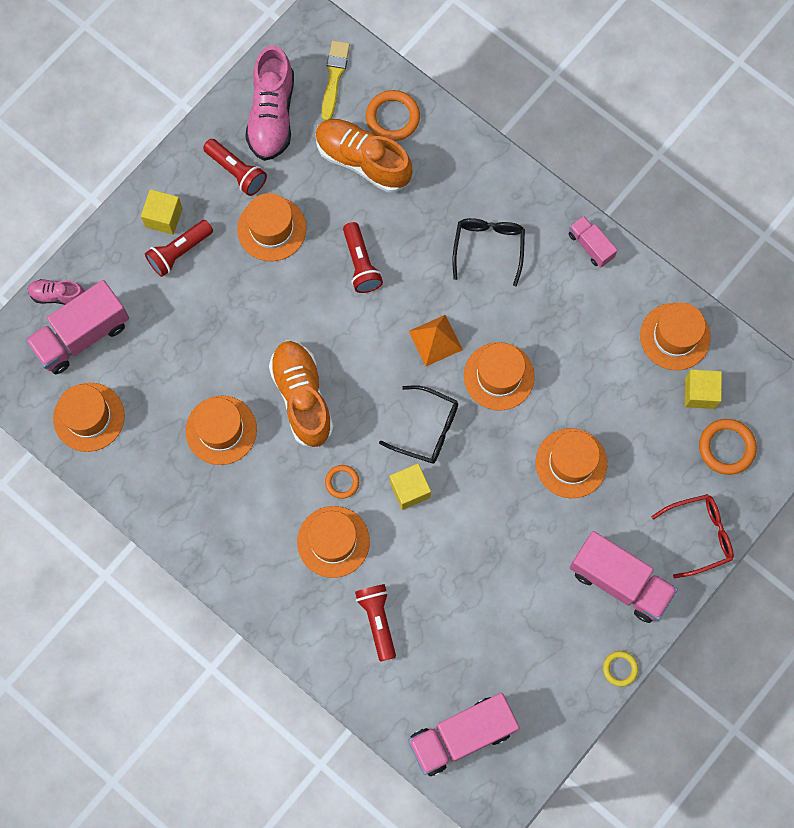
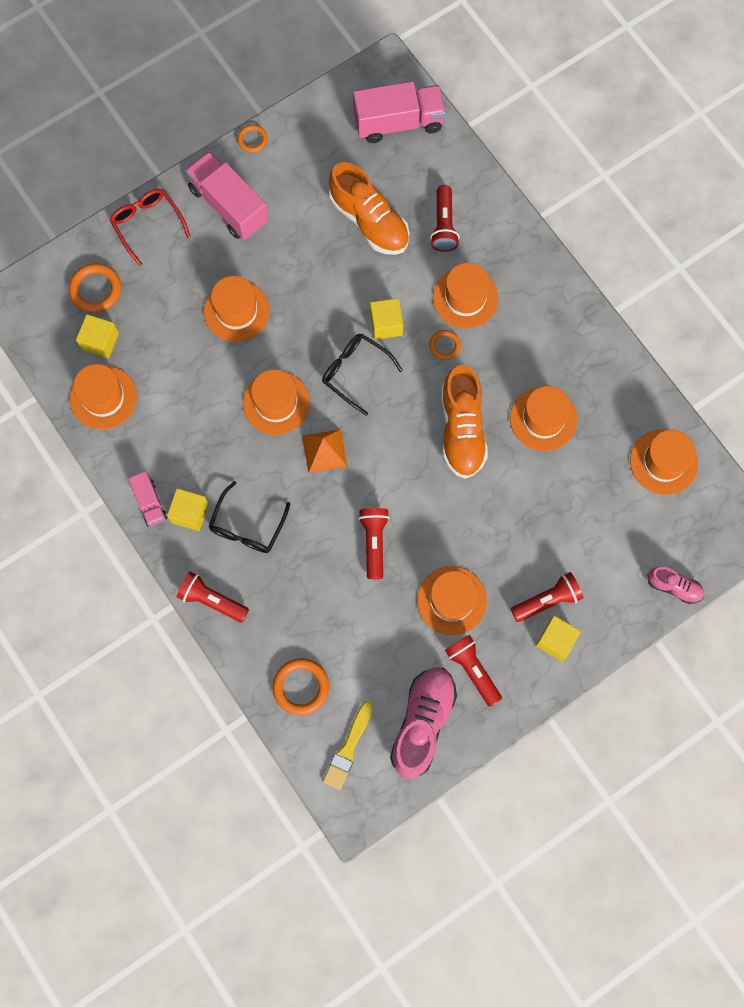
camera: 165 degrees left, 0 degrees up
(82, 335) = (657, 541): pink truck -> none
(363, 161) = (344, 648): orange shoe -> orange shoe (369, 221)
(500, 172) = (212, 600): none -> red flashlight
(548, 246) = (190, 513): none -> yellow cube
(620, 668) = (252, 140): yellow ring -> orange ring
(699, 535) = (147, 224): red glasses -> red glasses turned 60 degrees clockwise

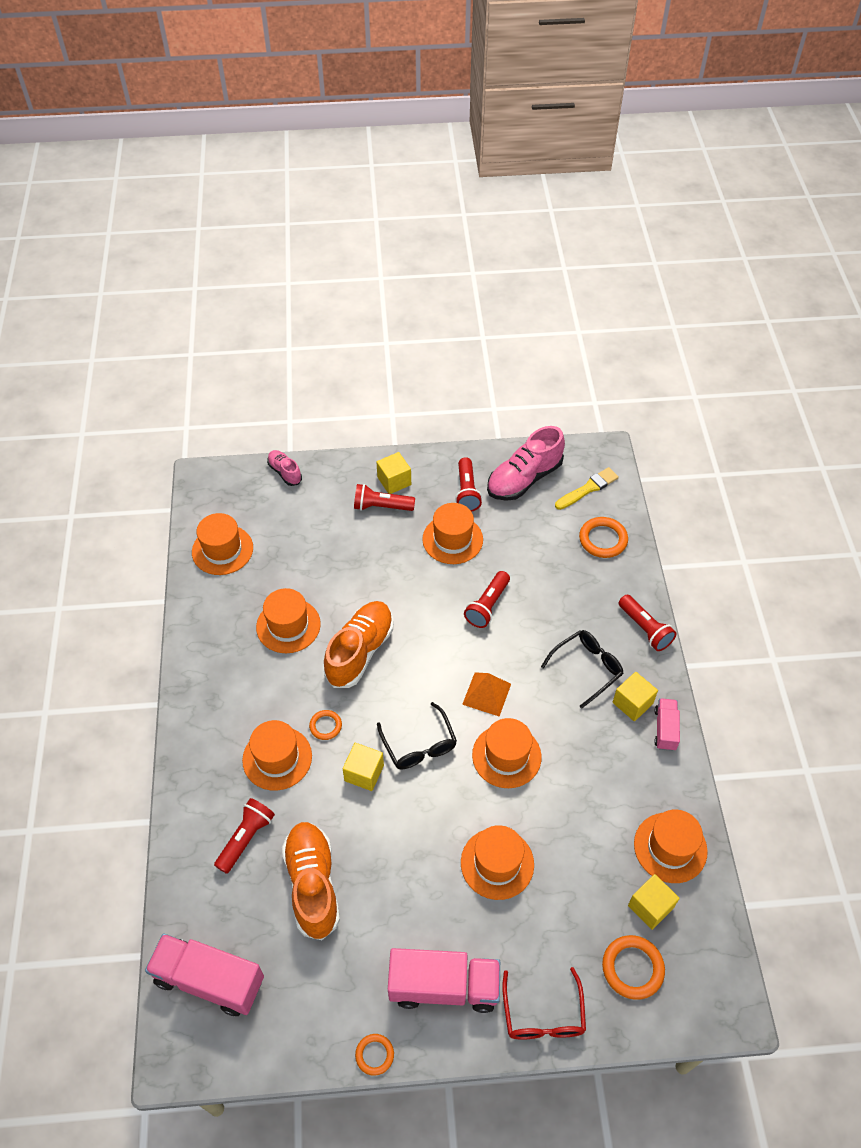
camera: 150 degrees left, 20 degrees down
(229, 205) = (444, 986): pink truck -> pink truck turned 75 degrees counterclockwise

